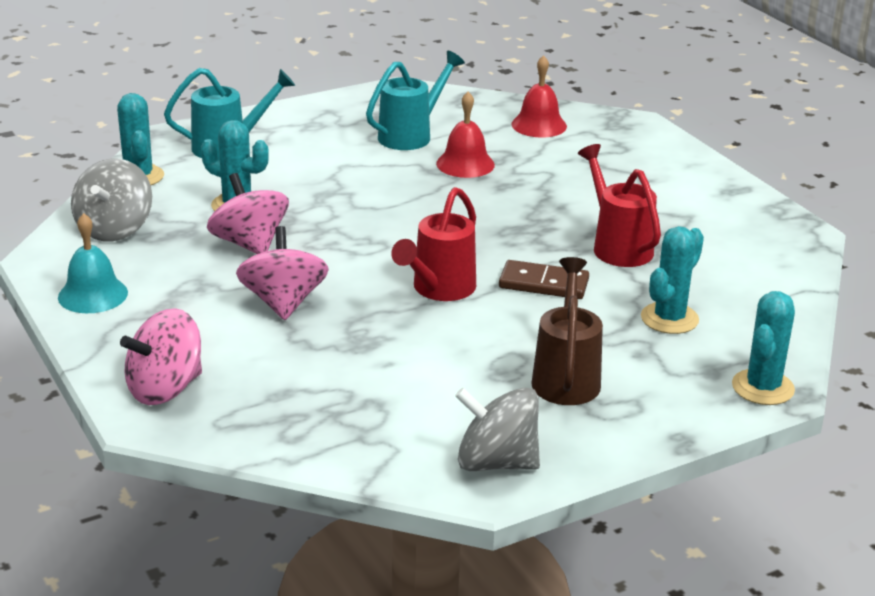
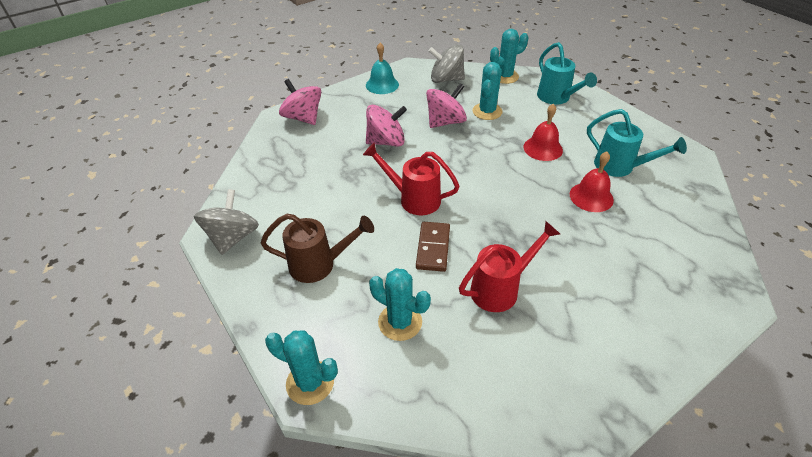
camera: 85 degrees right, 15 degrees up
(539, 125) = (685, 233): red bell -> red bell (543, 148)

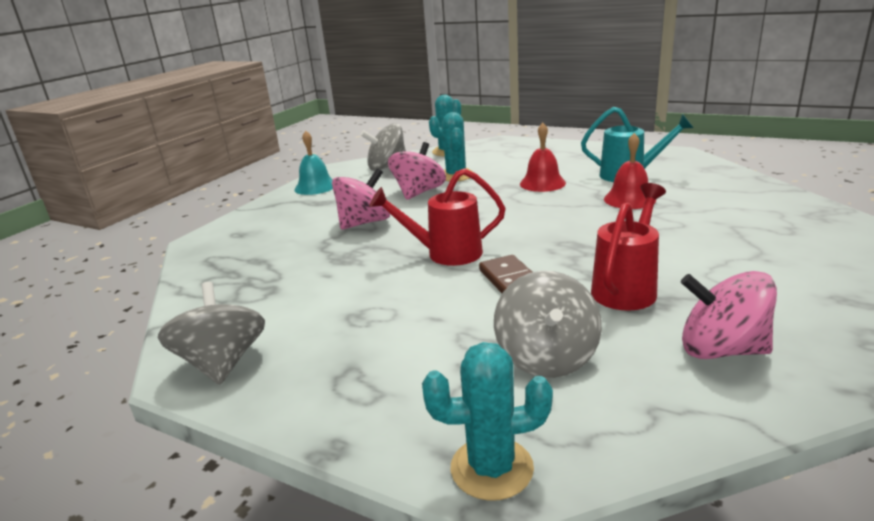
camera: 25 degrees left, 20 degrees down
(303, 118) = (235, 233): pink spinning top -> pink spinning top (721, 350)
(318, 264) = (380, 345): brown watering can -> none
(400, 322) = (547, 357): turquoise cactus -> grey spinning top
(556, 98) = (515, 152): turquoise watering can -> none

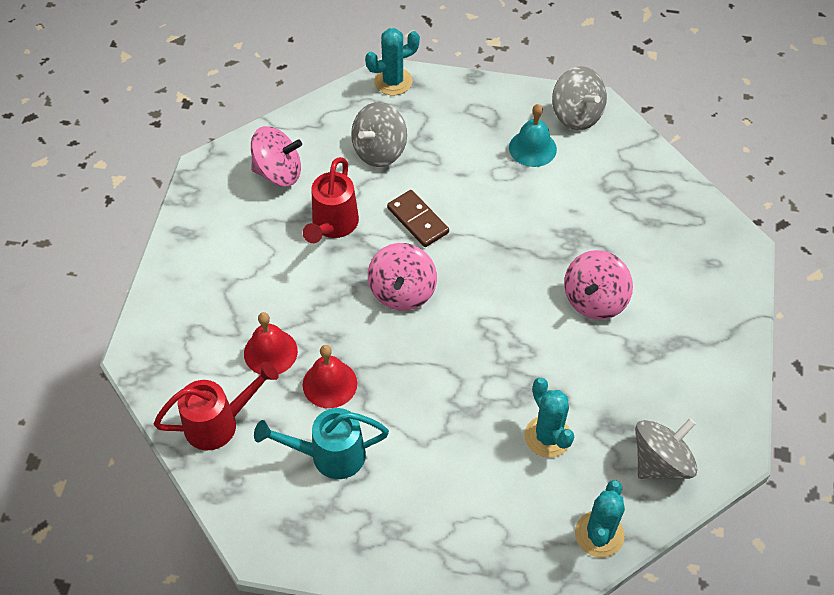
camera: 160 degrees right, 30 degrees up
(315, 187) = (717, 385): turquoise bell -> turquoise bell (532, 148)
(418, 193) = (572, 379): pink spinning top -> pink spinning top (402, 291)
(446, 254) = (486, 254): red watering can -> red watering can (218, 423)
(542, 183) = (431, 420): red bell -> red bell (270, 352)
(547, 357) = (379, 151): grey spinning top -> grey spinning top turned 120 degrees counterclockwise

